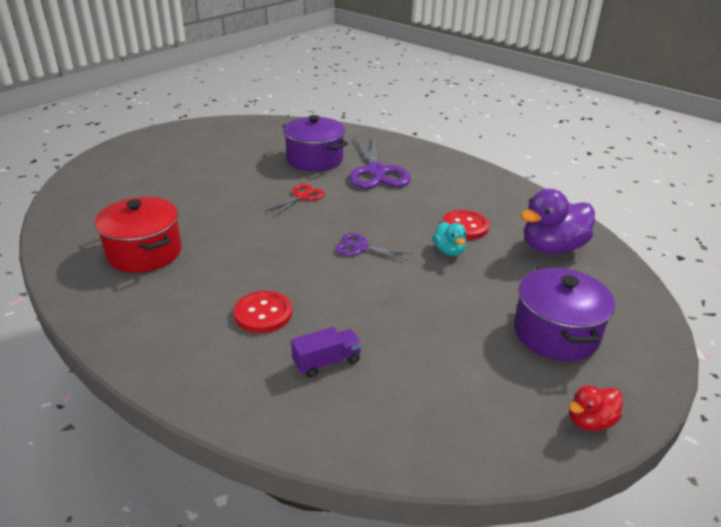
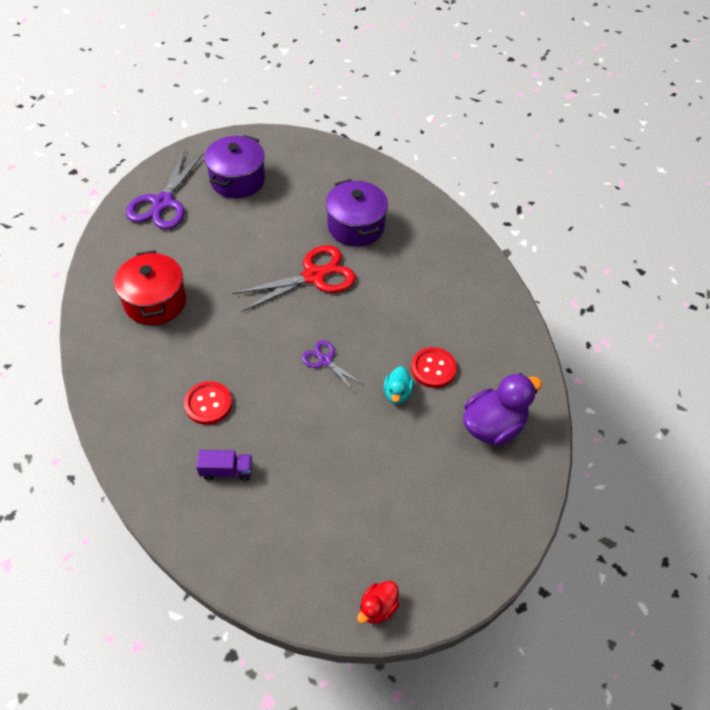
camera: 25 degrees right, 20 degrees up
(301, 197) = (314, 276): red scissors -> red scissors, size x1.88
(377, 172) = (403, 264): purple scissors -> purple scissors (163, 203)
(552, 248) = (493, 425): purple duck -> purple duck turned 150 degrees clockwise
(556, 333) = (418, 519): purple pot -> purple pot (237, 180)
(590, 421) = (377, 607): red duck -> red duck turned 45 degrees counterclockwise

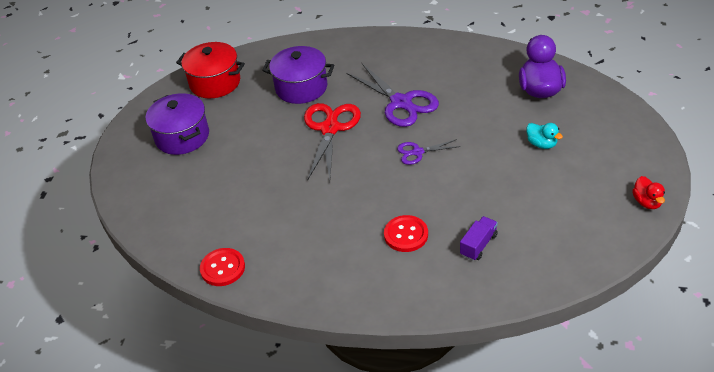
camera: 50 degrees left, 10 degrees down
(155, 301) = (269, 234): red pot -> red pot (215, 82)
(163, 203) = (159, 193): purple scissors -> purple scissors (401, 102)
(397, 393) = (477, 125): turquoise duck -> turquoise duck (542, 144)
(433, 368) = (470, 99): red button -> red button (222, 268)

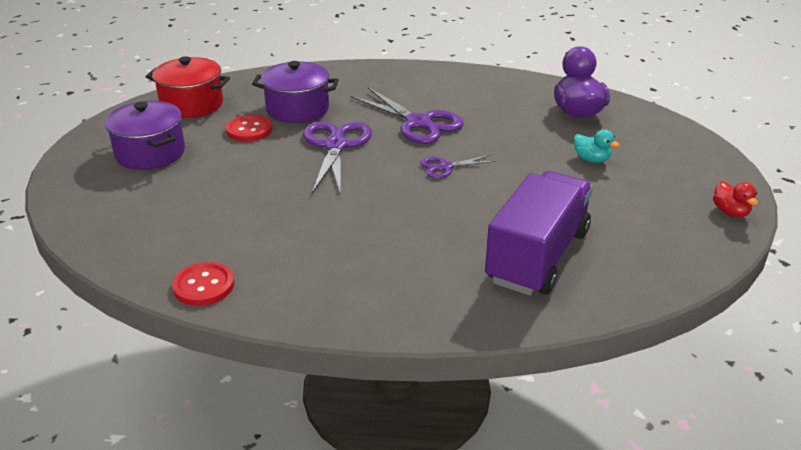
camera: 10 degrees left, 10 degrees down
(330, 129) = (335, 146): red scissors -> purple scissors
(406, 235) = (443, 247): red button -> red button (249, 130)
(478, 245) = (537, 256): purple truck -> purple truck, size x2.46

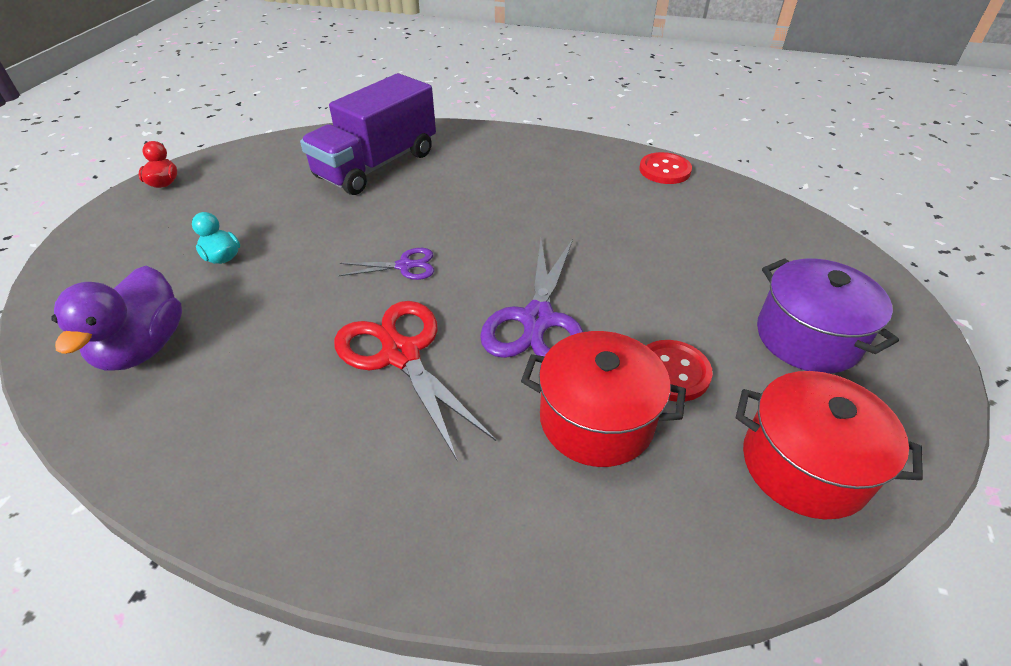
camera: 170 degrees left, 10 degrees up
(297, 109) = (596, 420): purple pot -> red pot
(418, 123) = (401, 355): purple scissors -> red scissors

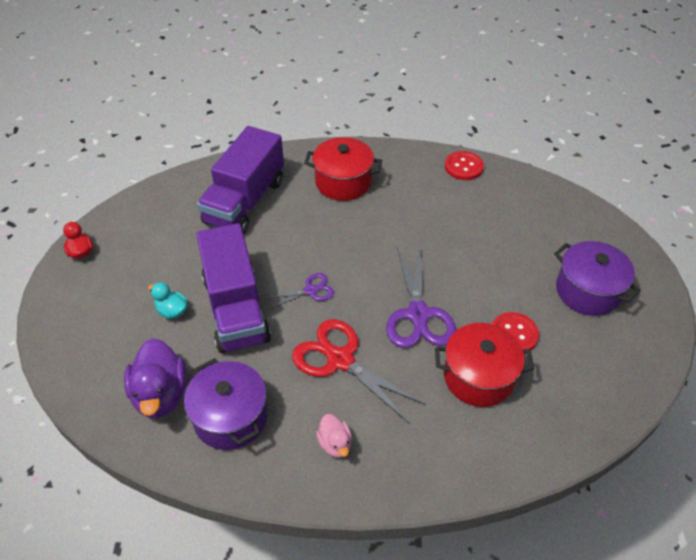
camera: 15 degrees left, 5 degrees up
(211, 395) = (230, 417): none -> purple pot
(299, 269) = (236, 309): none -> purple truck
(334, 466) = (335, 444): none -> pink duck
(804, 465) = (601, 378): red pot -> red pot (343, 182)

